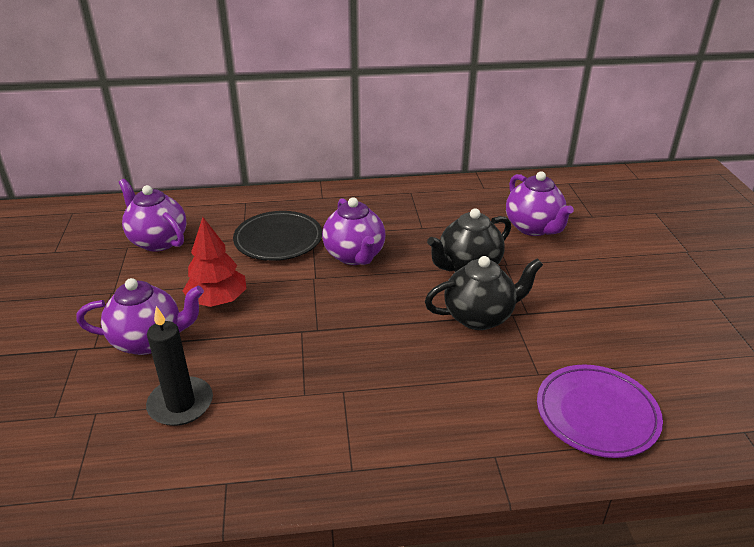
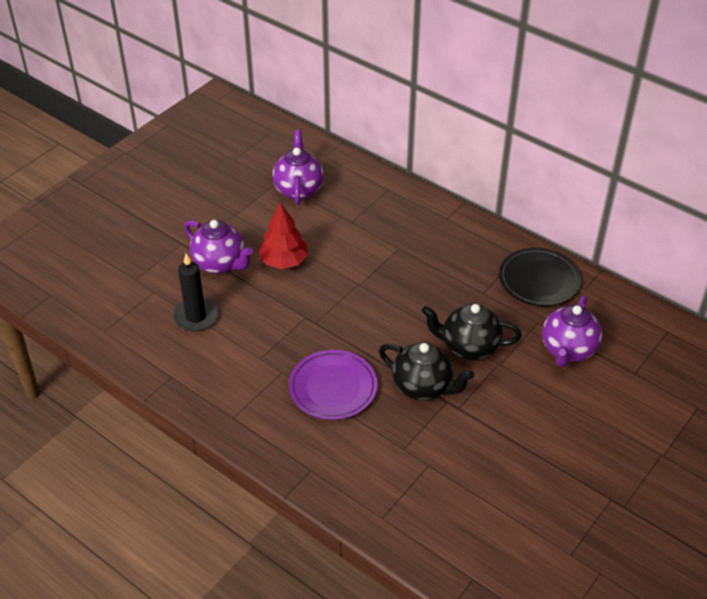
camera: 45 degrees right, 10 degrees up
(278, 240) = (372, 237): black plate -> black plate (539, 280)
(355, 256) = (405, 285): purple teapot -> none
(596, 414) = (400, 497): purple plate -> purple plate (333, 388)

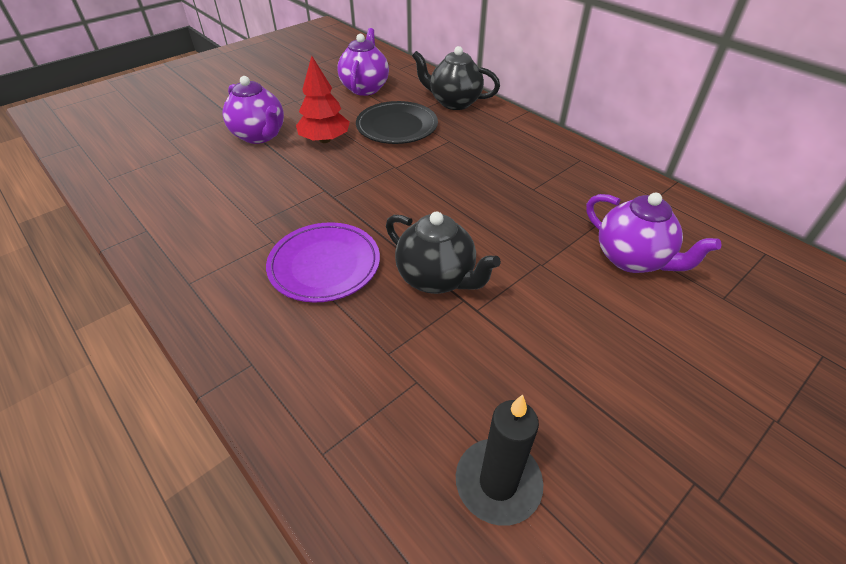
camera: 10 degrees right, 0 degrees up
(195, 316) = (208, 177): black candle -> black candle (498, 483)
(469, 347) = (505, 241): black teapot -> black teapot (454, 102)
(539, 280) = (600, 184): black plate -> black plate (397, 127)
(568, 350) = (632, 259): purple teapot -> purple teapot turned 75 degrees counterclockwise

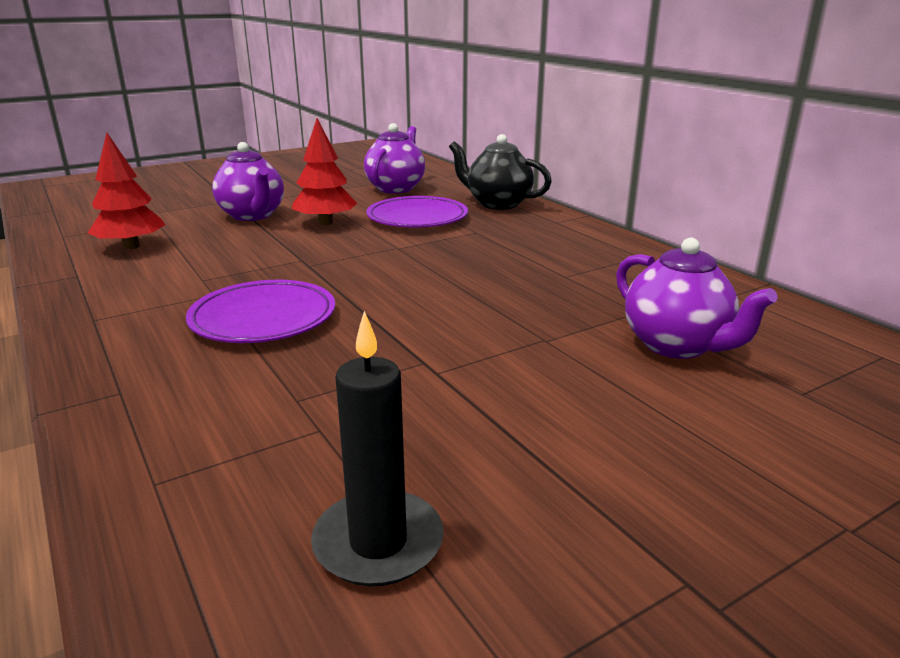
camera: 10 degrees right, 20 degrees down
(175, 187) = (131, 246): none -> red tree
(397, 127) = (417, 218): black plate -> purple plate
(437, 278) = (398, 341): black teapot -> none

